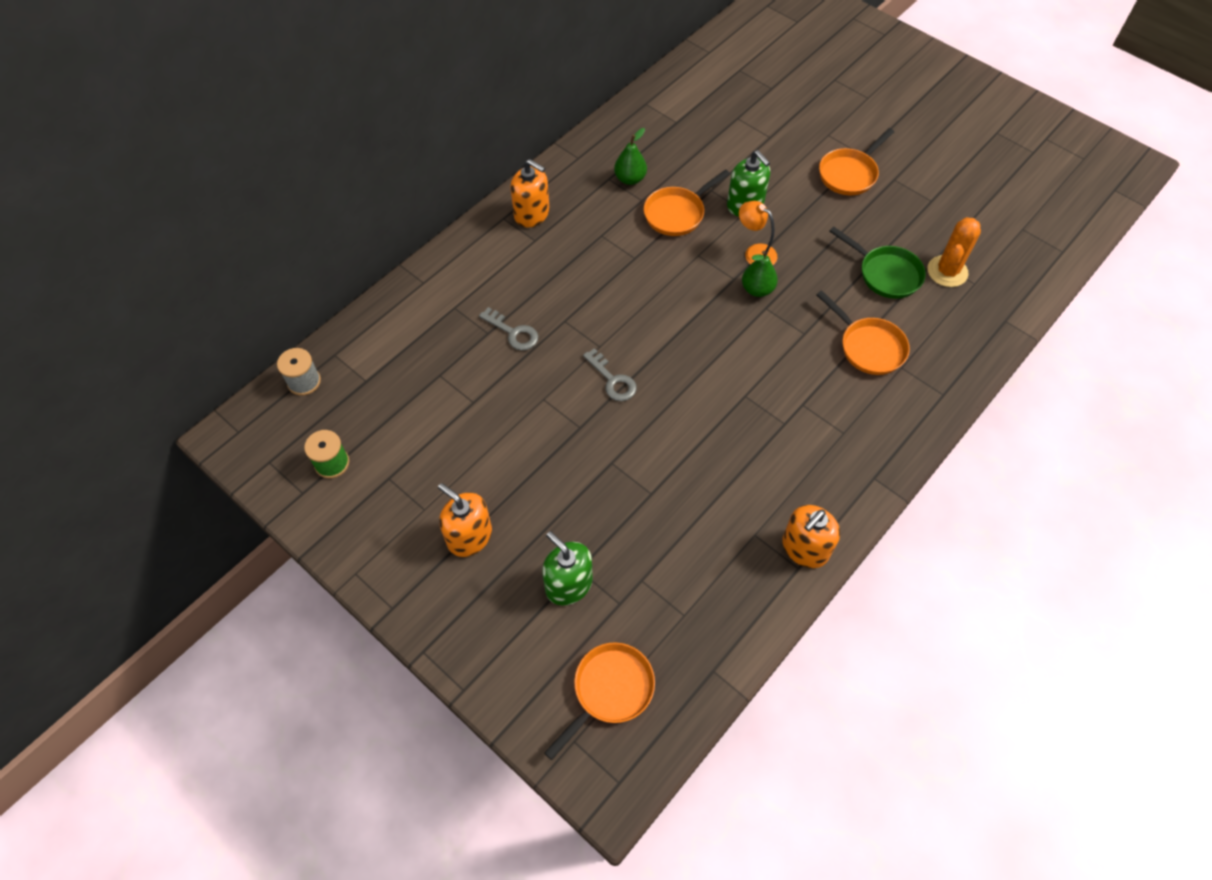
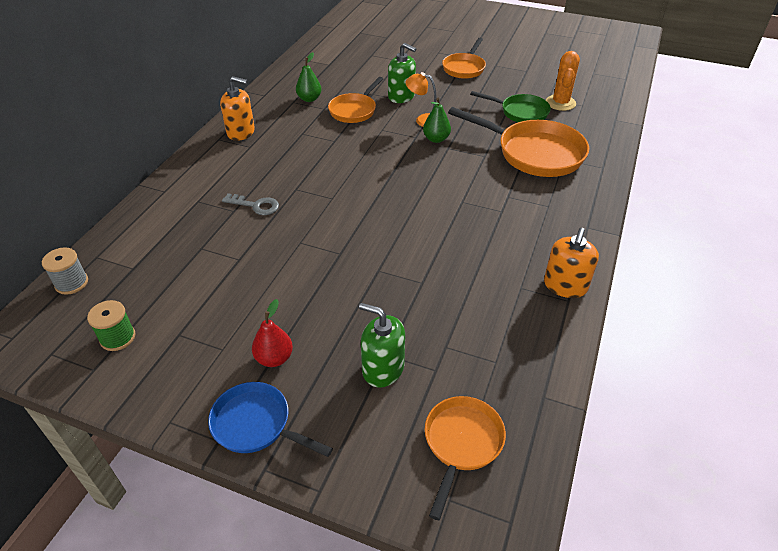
camera: 20 degrees left, 15 degrees down
(430, 603) = (256, 424): none -> blue pan
(469, 536) = (274, 358): orange soap dispenser -> red pear
(613, 380) = (353, 216): grey key -> none
(868, 347) = (534, 153): orange pan -> orange pan, size x1.67

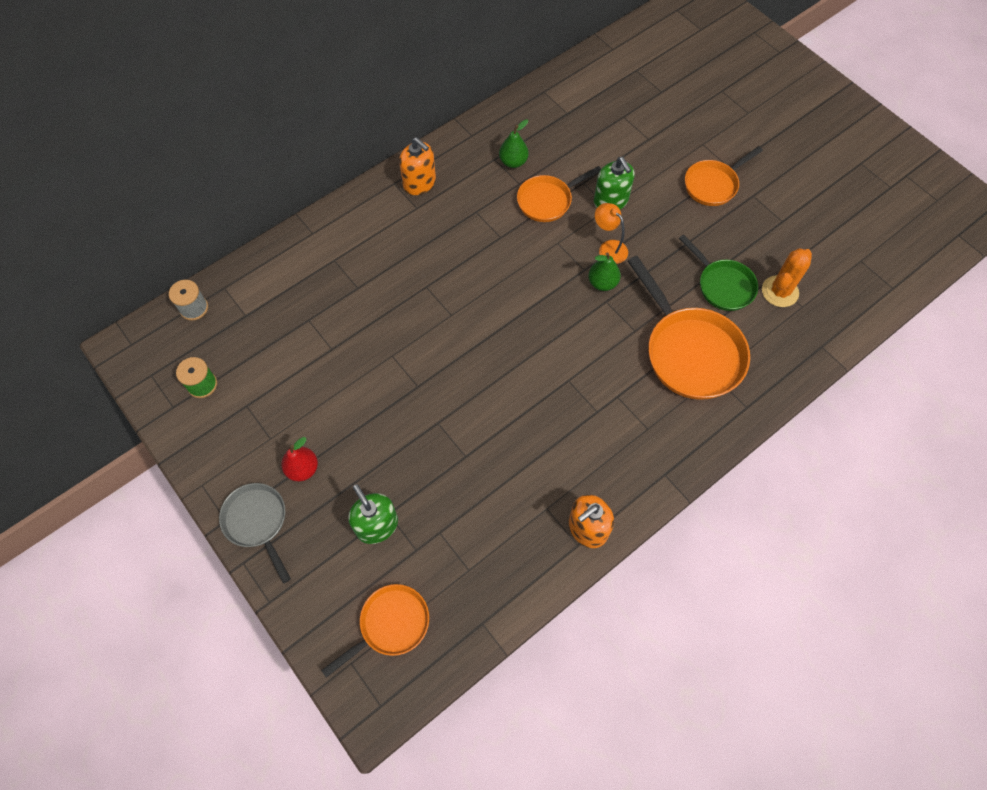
camera: 30 degrees right, 20 degrees up
(256, 205) = (379, 291): grey key -> none
(256, 424) = (257, 522): blue pan -> grey pan

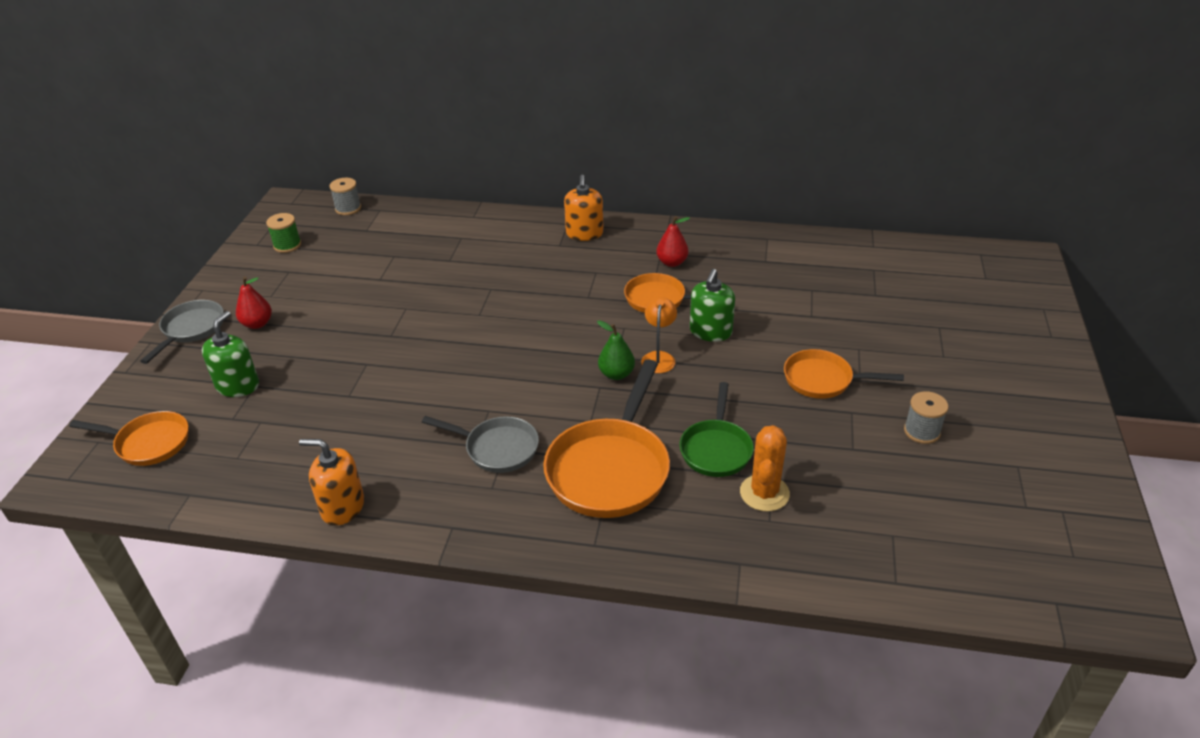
camera: 50 degrees right, 25 degrees down
(513, 162) = (672, 262): green pear -> red pear
(613, 400) = (497, 448): none -> grey pan
(780, 291) = (764, 493): orange cactus -> orange cactus turned 75 degrees counterclockwise
(798, 178) = (922, 431): none -> grey spool

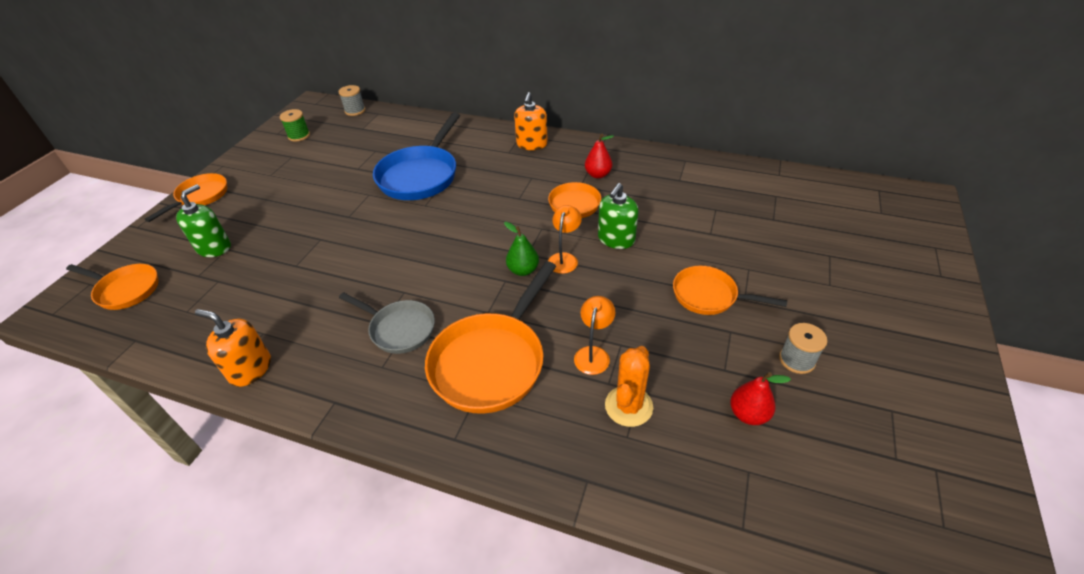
camera: 10 degrees right, 5 degrees up
(191, 329) = (200, 197): grey pan -> orange pan
(257, 324) = (251, 197): red pear -> red pear (748, 414)
(461, 281) = (420, 175): none -> blue pan
(716, 449) = (593, 354): green pan -> orange lamp

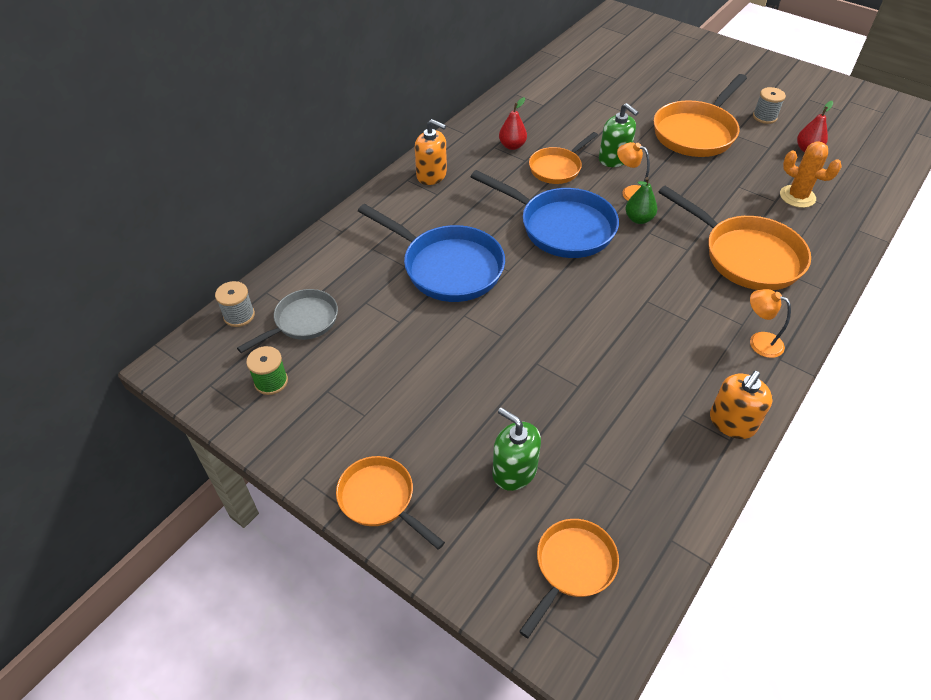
camera: 75 degrees left, 5 degrees up
(399, 329) = (697, 308): grey pan -> grey pan (302, 322)
(491, 223) = (561, 227): none -> blue pan
(593, 354) = (746, 201): orange lamp -> orange lamp (759, 341)
(709, 296) = (696, 133): orange pan -> orange pan, size x1.67

